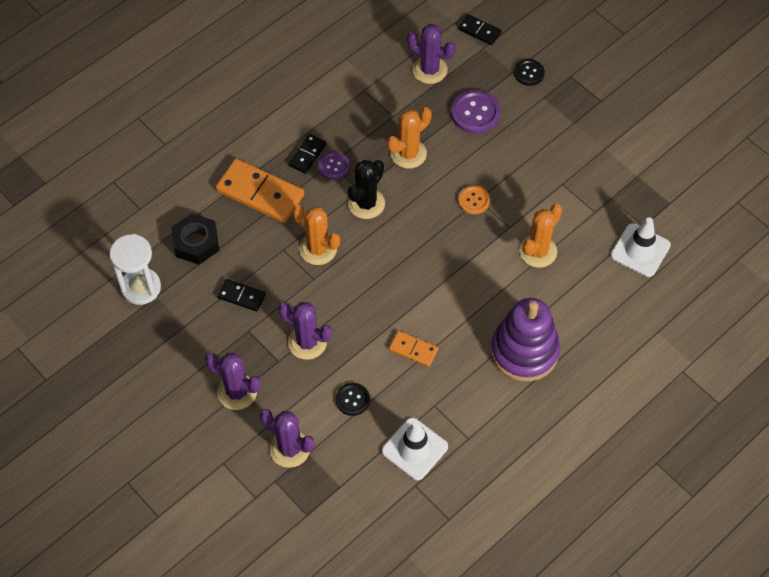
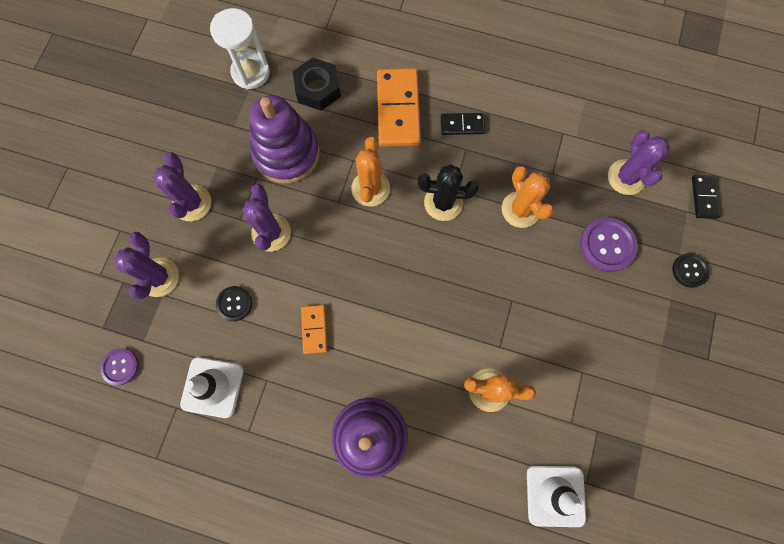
camera: 60 degrees right, 15 degrees up
(241, 296) = (287, 153): black domino -> purple stacking toy
(333, 166) = (464, 153): purple button -> purple button (120, 366)
(408, 153) = (520, 209): orange cactus -> orange cactus turned 45 degrees clockwise
(473, 200) = (508, 297): orange button -> none

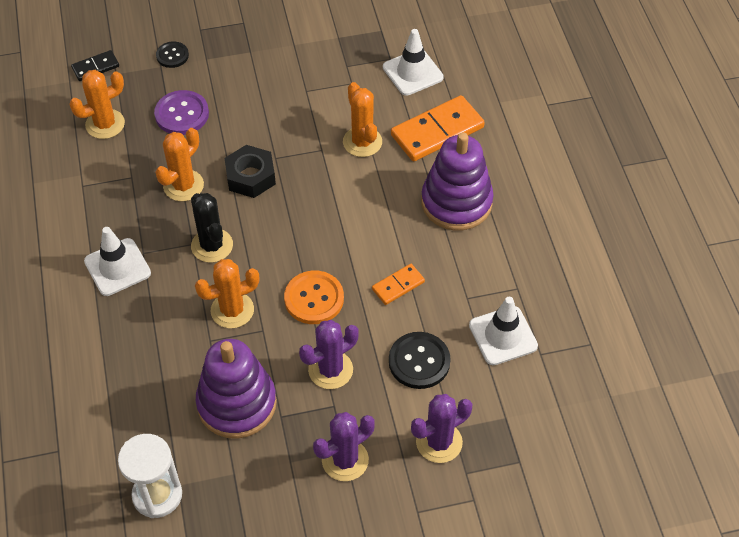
camera: 120 degrees left, 20 degrees down
(120, 366) = (541, 421): purple button -> none
(234, 304) = (419, 361): black button -> black button, size x1.60
(318, 89) = (143, 416): black nut -> black nut (250, 177)
(343, 255) = (314, 299): none -> orange button
(398, 109) = (129, 329): orange domino -> orange domino (437, 131)
(462, 125) = (117, 267): black domino -> white traffic cone
(626, 177) = (105, 124): purple cactus -> orange cactus

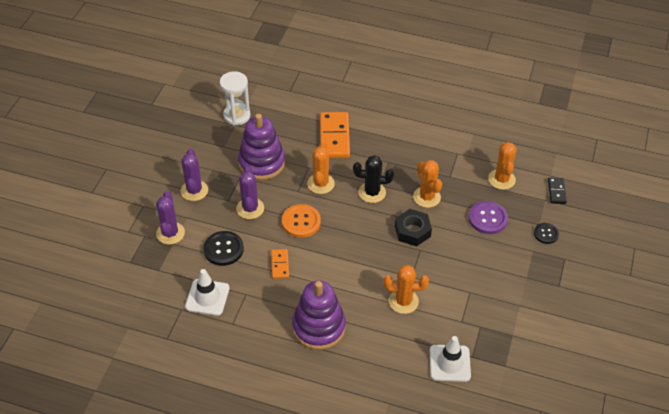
camera: 120 degrees right, 5 degrees down
(117, 267) = (385, 148): white traffic cone -> none
(437, 131) = (385, 349): orange domino -> orange domino (334, 137)

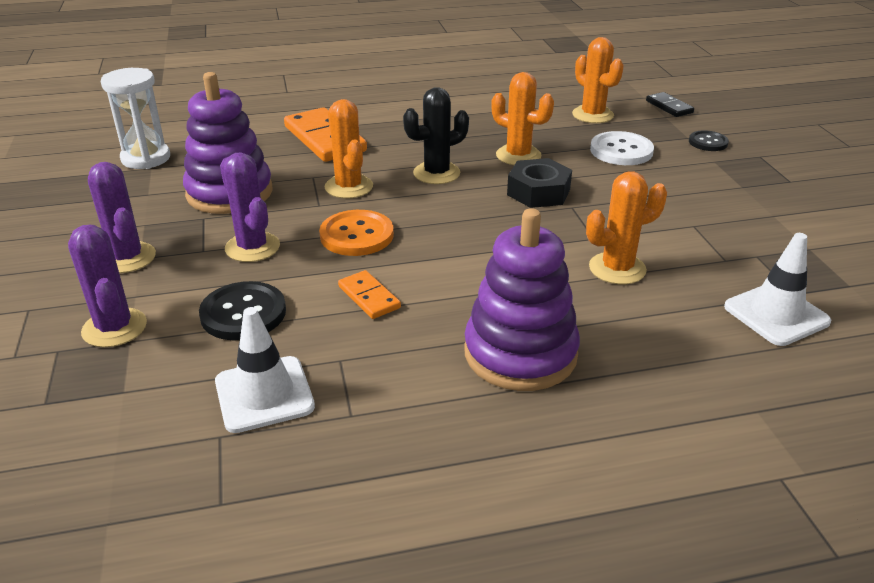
camera: 30 degrees left, 15 degrees down
(487, 218) = (621, 151): purple button -> white button

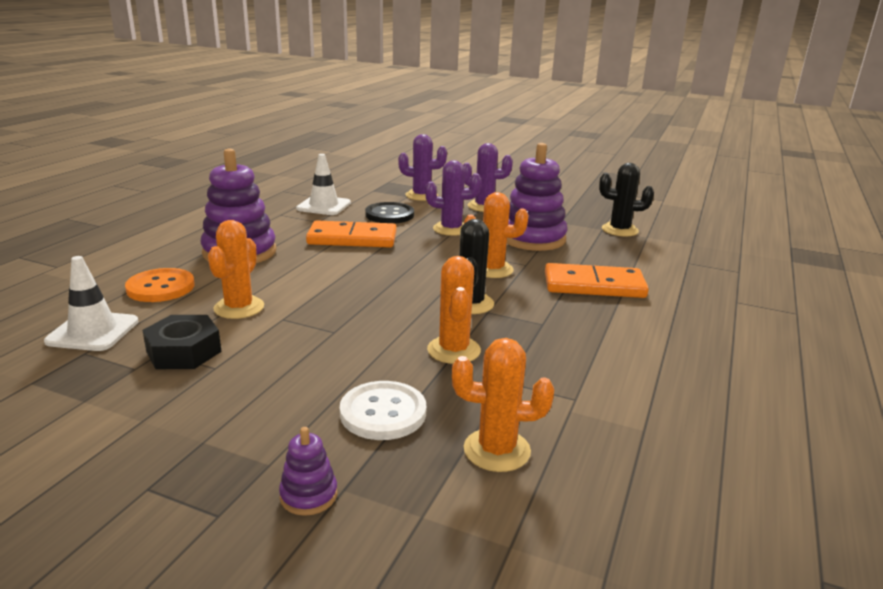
camera: 125 degrees right, 10 degrees down
(146, 158) = (619, 230): white hourglass -> black cactus
(356, 235) = (421, 253): orange button -> orange button (160, 287)
(369, 297) = (352, 238): orange domino -> orange domino, size x1.91
(518, 155) = (454, 350): orange cactus -> orange cactus turned 75 degrees counterclockwise
(538, 192) = (377, 329): black nut -> black nut (184, 351)
(669, 107) = (447, 546): black domino -> none
(708, 142) = (308, 495): black button -> purple stacking toy

